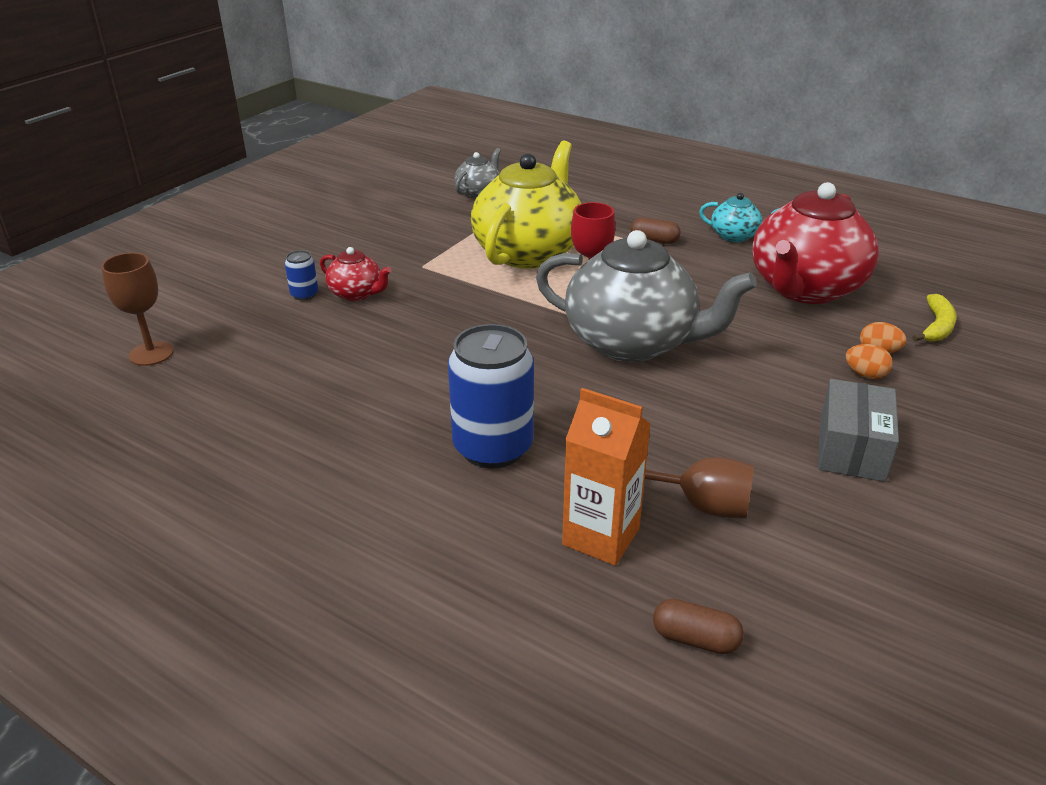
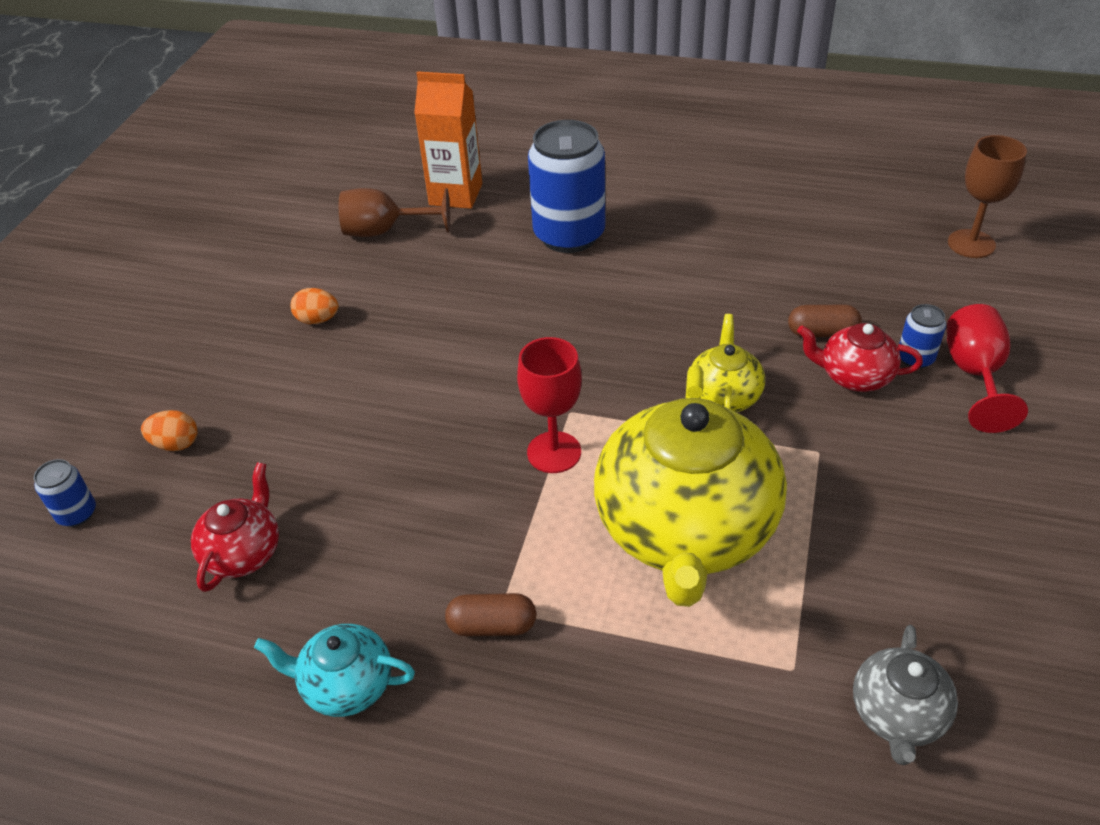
camera: 165 degrees right, 10 degrees up
(280, 280) = (974, 374): none -> red goblet
(454, 301) = (724, 396): none -> yellow teapot
(632, 342) = (476, 384): grey teapot -> none
(695, 639) = (382, 157): brown capsule -> brown capsule (822, 333)
(805, 289) = (244, 553): red teapot -> red teapot, size x0.46
(851, 448) = (246, 309): grey box -> none
(865, 375) = (204, 403): orange egg -> orange egg (317, 320)
(937, 327) = (77, 514): yellow banana -> blue can

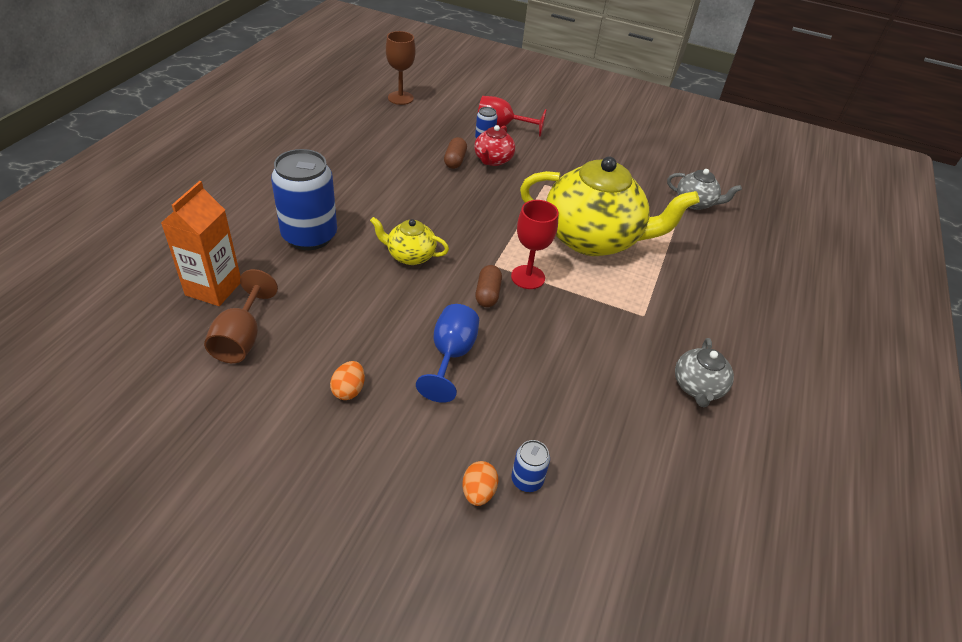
camera: 90 degrees left, 0 degrees up
(77, 514) = (548, 565): blue can -> blue can (527, 480)
(244, 553) = (597, 440): red teapot -> none
(346, 685) = (697, 387): turquoise teapot -> grey teapot
(380, 392) = (451, 355): none -> blue goblet
(492, 626) = (654, 320): brown capsule -> brown capsule (487, 294)
(724, 396) = (496, 204): yellow teapot -> yellow teapot (410, 256)

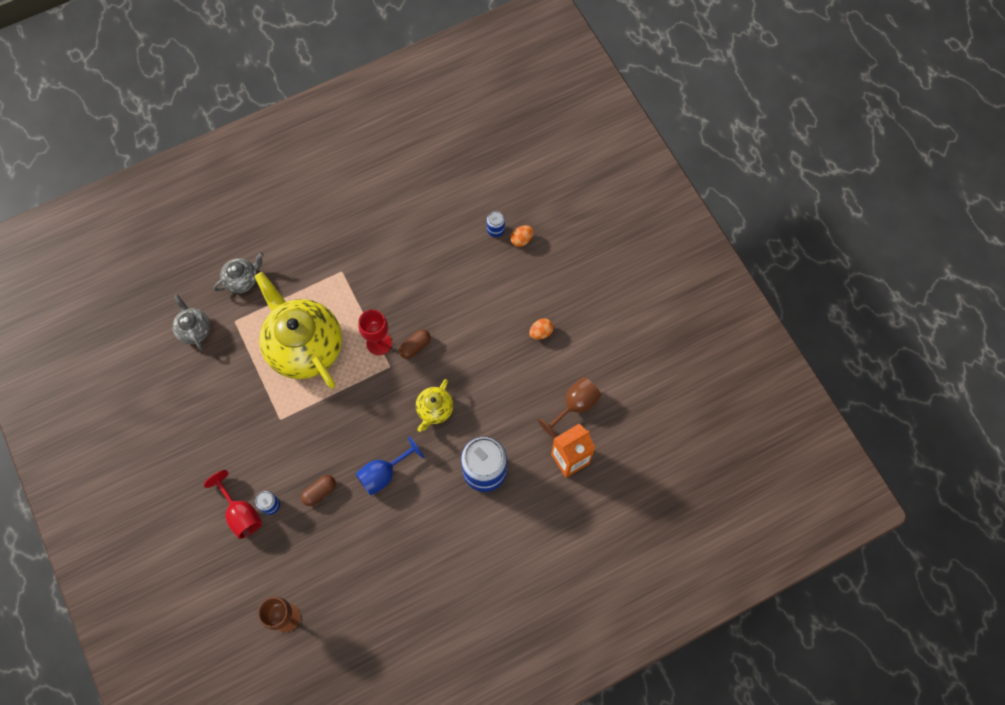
camera: 135 degrees left, 25 degrees up
(410, 256) = (434, 409): yellow teapot -> yellow teapot turned 60 degrees clockwise
(451, 355) = (472, 318): blue goblet -> blue goblet (383, 474)
(493, 160) = (290, 473): red teapot -> none
(697, 387) = (365, 214): grey teapot -> grey teapot (242, 280)

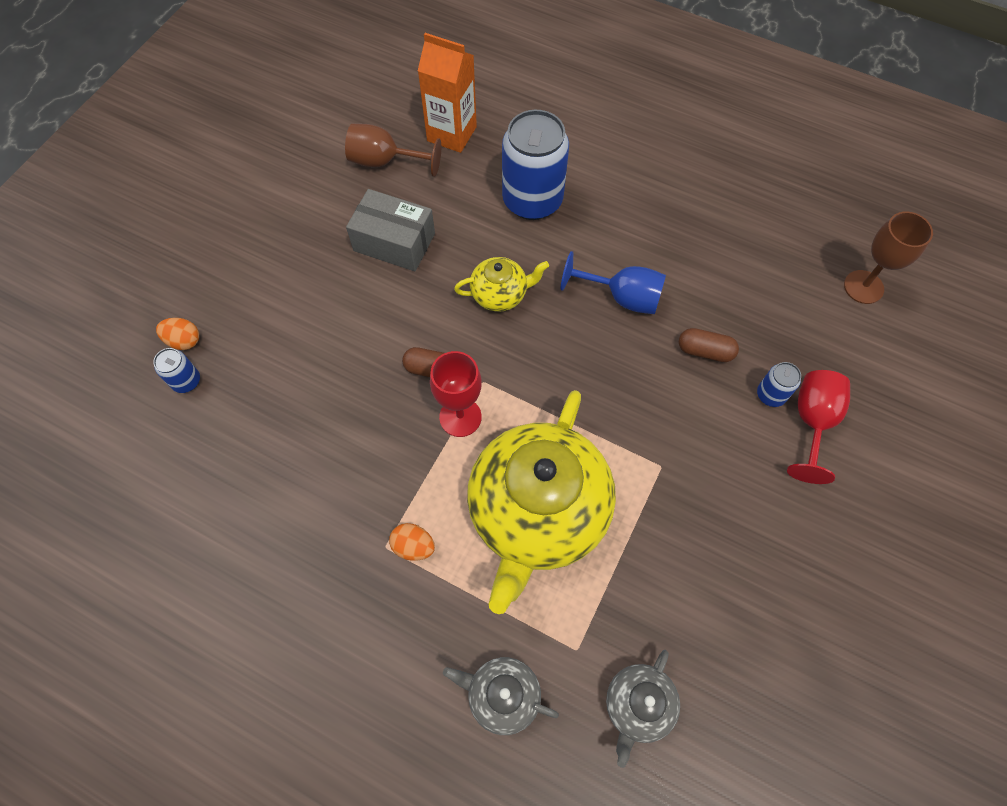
camera: 125 degrees left, 5 degrees down
(510, 376) = (394, 242): none -> grey box
(541, 332) = (312, 243): orange egg -> orange egg (413, 546)

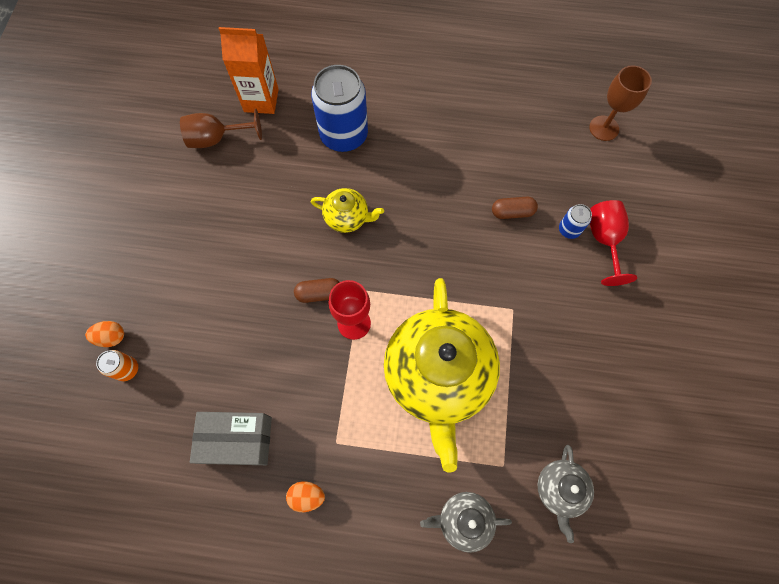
camera: 20 degrees left, 5 degrees up
(186, 381) = (127, 369): blue can -> orange can
(394, 242) = (250, 202): grey box -> grey box (237, 440)
(413, 546) = (357, 434): orange egg -> orange egg (307, 496)
(500, 294) = (347, 217): yellow teapot -> yellow teapot turned 45 degrees clockwise
(622, 297) = (439, 190): blue goblet -> none

